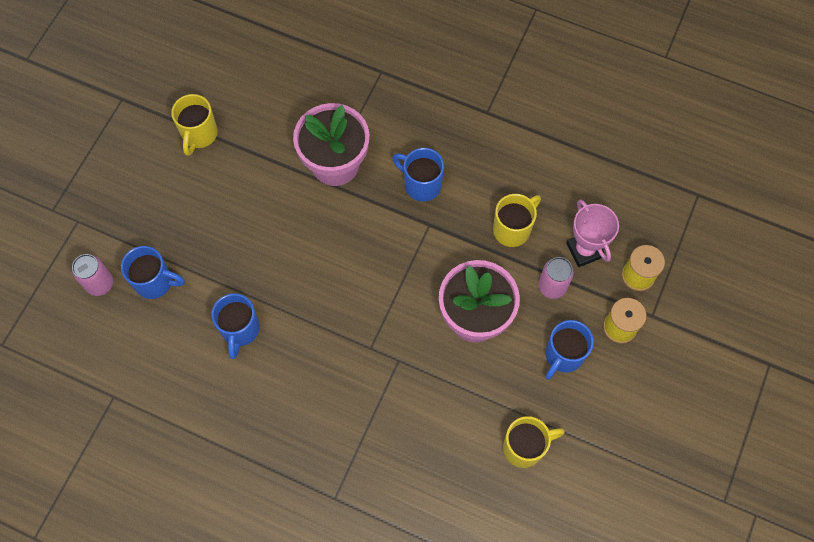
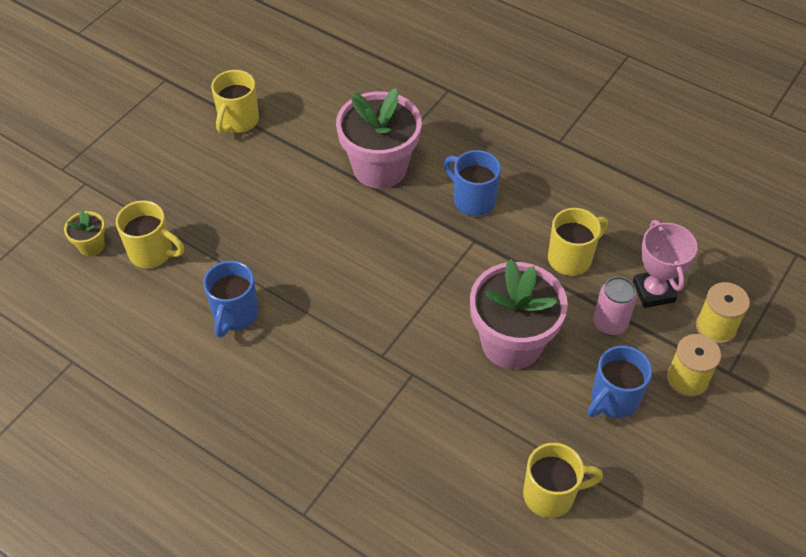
camera: 10 degrees right, 15 degrees down
(100, 284) = (91, 246): pink can -> yellow flower pot
(155, 282) = (152, 253): blue mug -> yellow mug

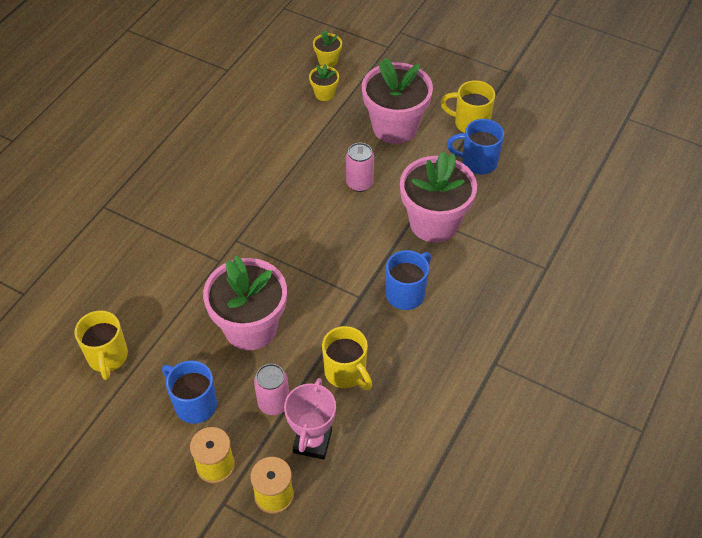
camera: 85 degrees right, 0 degrees up
(152, 253) = (324, 94): yellow mug -> yellow flower pot
(228, 188) = (395, 127): none -> pink flower pot
(235, 314) = (270, 148): blue mug -> blue mug (477, 162)
(311, 228) = (359, 183): none -> pink can
(653, 292) = (312, 442): pink trophy -> pink trophy turned 60 degrees counterclockwise

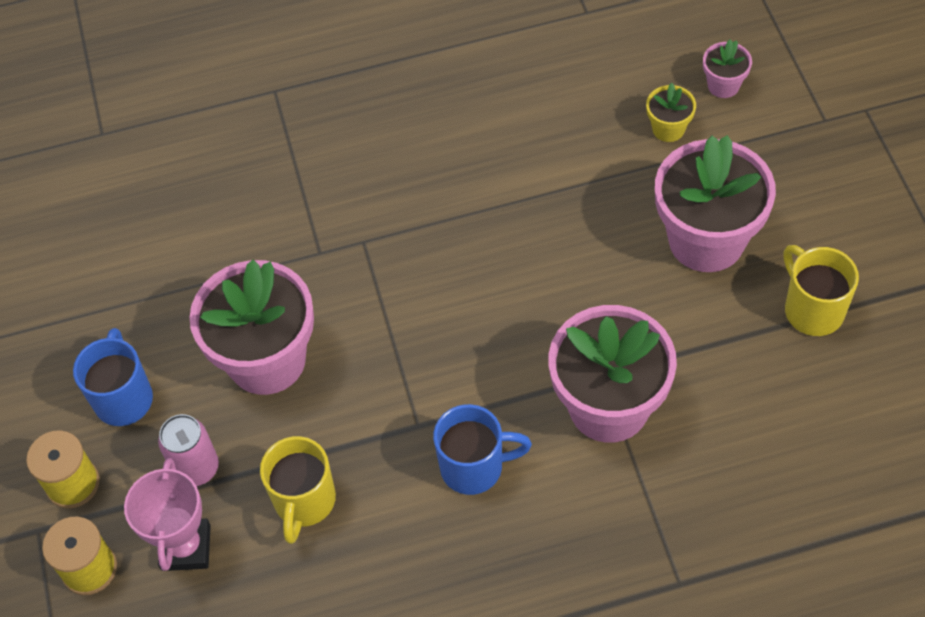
camera: 50 degrees right, 5 degrees up
(107, 357) = (102, 272): yellow mug -> none
(312, 442) = (186, 547): pink trophy -> pink trophy turned 60 degrees counterclockwise
(328, 61) = (723, 85): yellow flower pot -> pink flower pot
(359, 183) = (577, 282): pink can -> none
(477, 162) = (759, 371): blue mug -> none

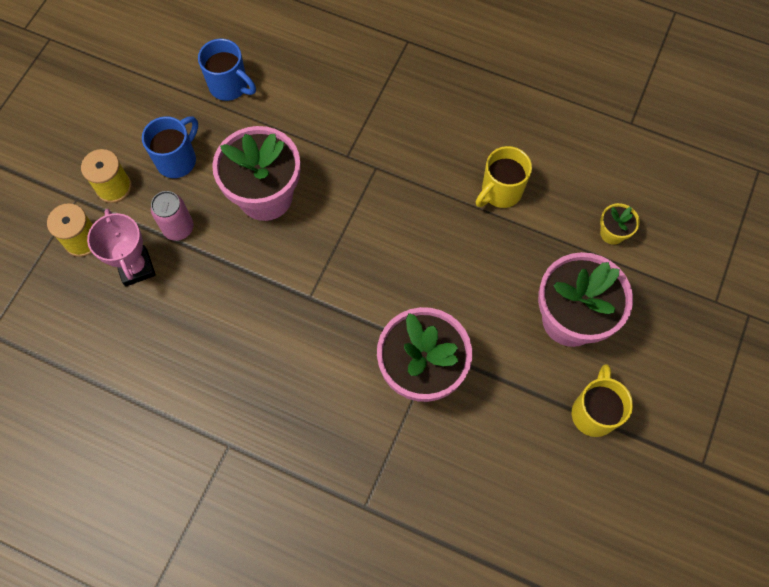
camera: 35 degrees right, 10 degrees up
(186, 547) = (136, 267): pink trophy -> pink trophy turned 60 degrees counterclockwise
(304, 502) = (214, 292): yellow mug -> yellow mug (500, 192)
(474, 467) = (317, 346): blue mug -> blue mug (230, 86)
(723, 85) = (672, 231): pink flower pot -> none

